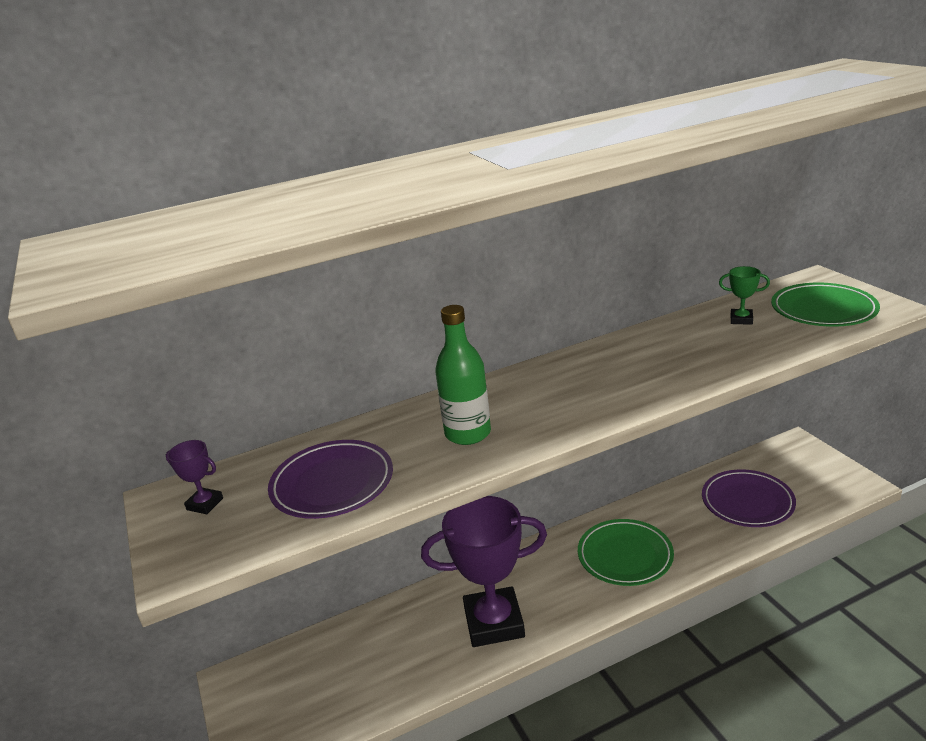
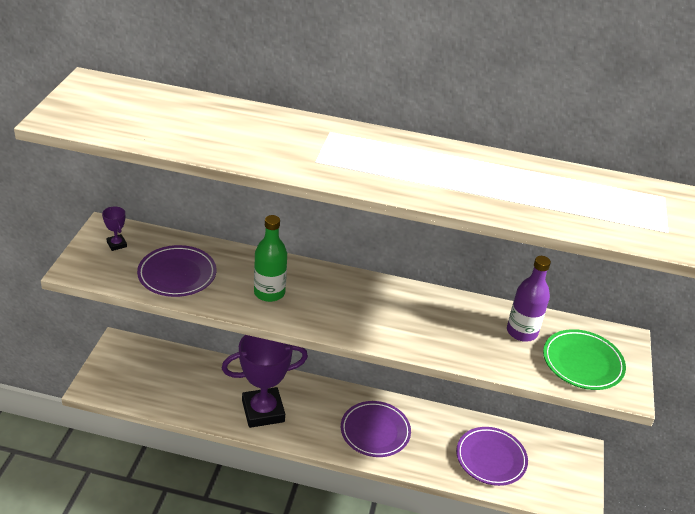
camera: 30 degrees right, 10 degrees up
(494, 622) = (263, 411): purple trophy -> purple trophy turned 45 degrees counterclockwise
(625, 556) = (375, 431): green plate -> purple plate
(741, 319) = (522, 332): green trophy -> purple bottle

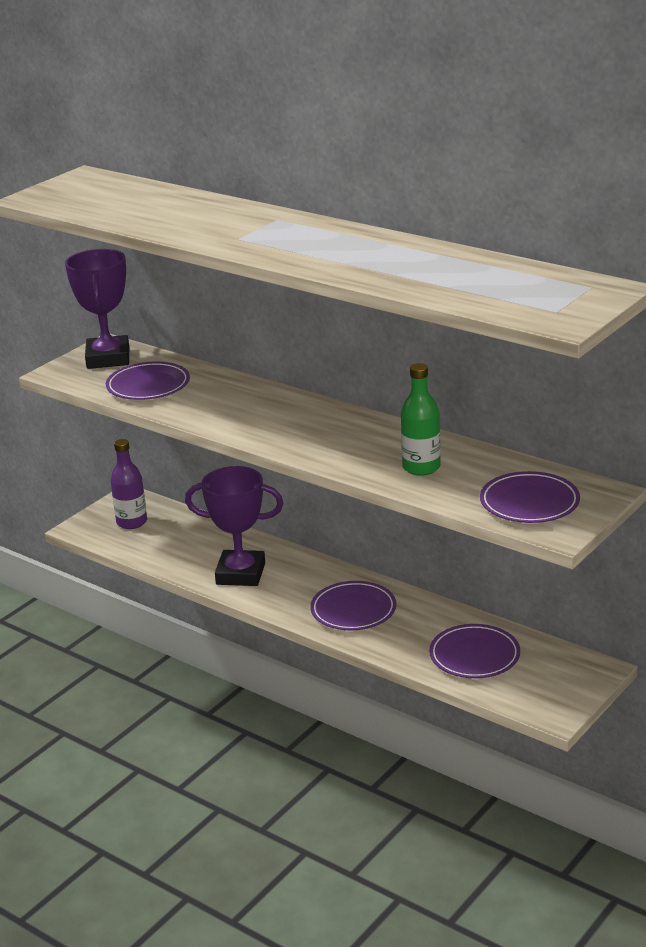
camera: 30 degrees right, 10 degrees down
(116, 244) = (108, 358): purple trophy -> purple trophy, size x2.48
(269, 293) = (229, 409): green bottle -> green bottle (421, 467)
(522, 332) = (481, 470): purple bottle -> purple bottle (132, 522)
(582, 363) = (529, 503): green plate -> purple plate

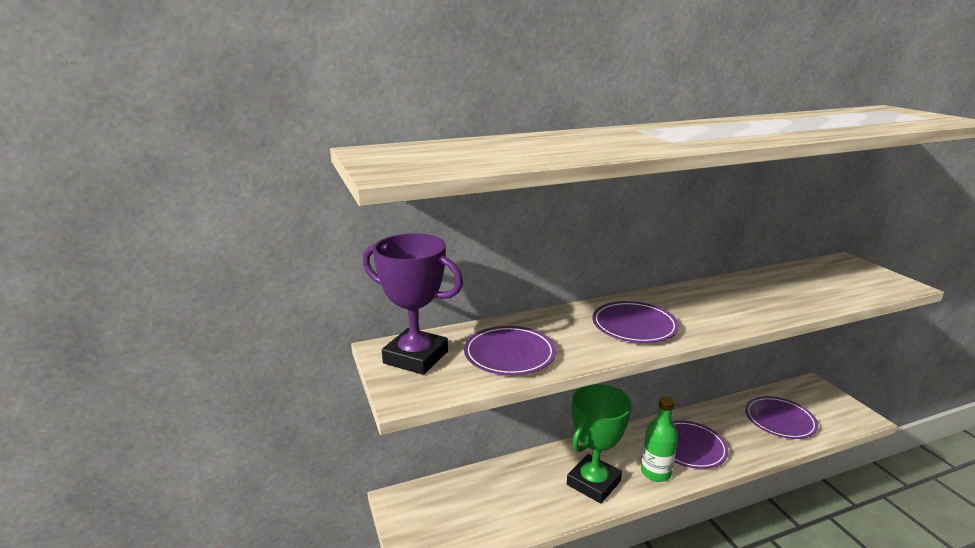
camera: 60 degrees left, 5 degrees down
(132, 522) = (444, 515): purple bottle -> none
(240, 574) = (593, 483): purple trophy -> green trophy
(421, 467) = (779, 296): green bottle -> green bottle (655, 473)
(529, 503) = (856, 281): purple plate -> purple plate (634, 326)

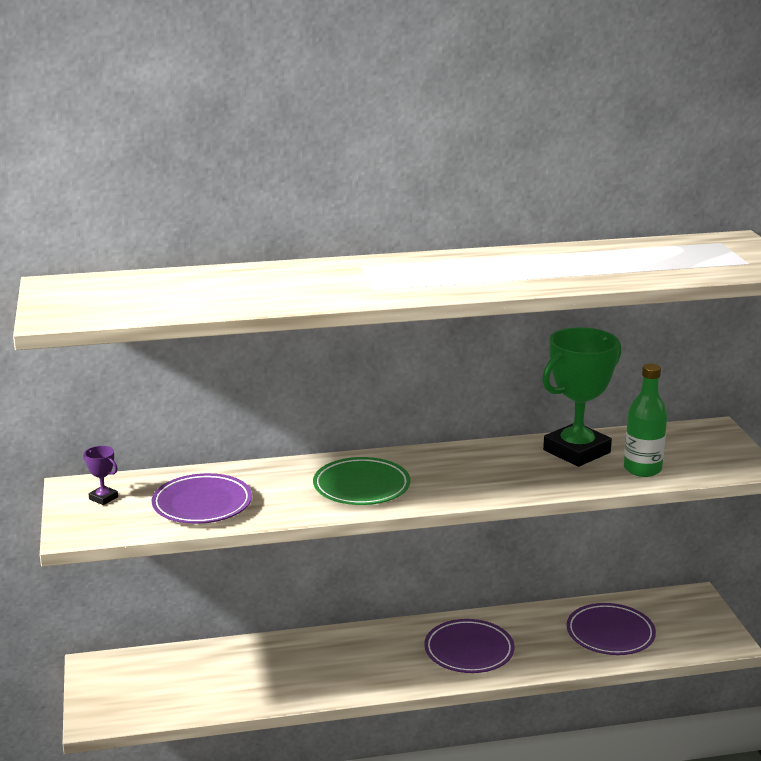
camera: 10 degrees right, 0 degrees up
(415, 357) = (103, 498): purple trophy -> purple trophy, size x0.40
(593, 483) = (326, 674): green trophy -> green trophy (576, 451)
(634, 326) = (361, 487): purple plate -> green plate
(655, 473) = (408, 672): green bottle -> green bottle (642, 469)

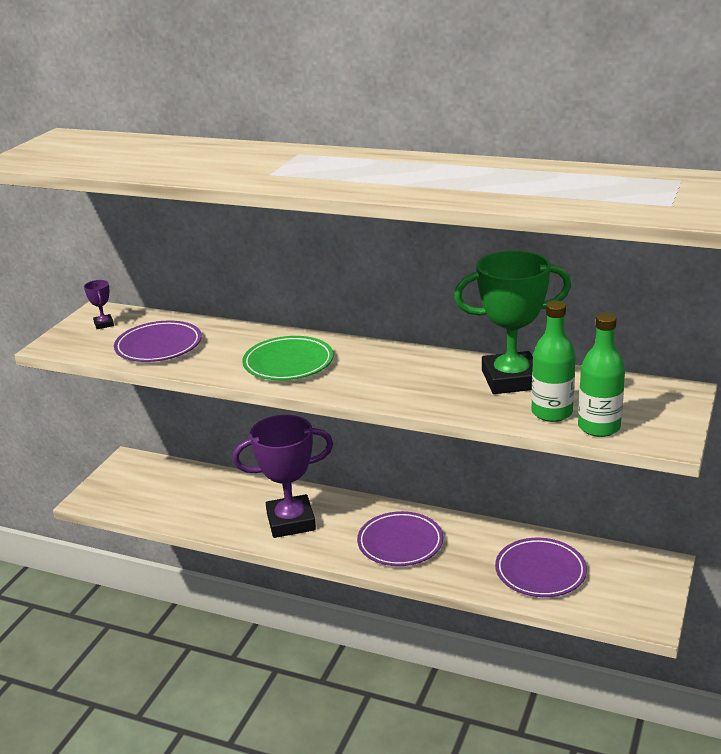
camera: 35 degrees right, 5 degrees up
(345, 667) = (291, 521): none -> purple trophy
(691, 471) = (599, 427): none -> green bottle

